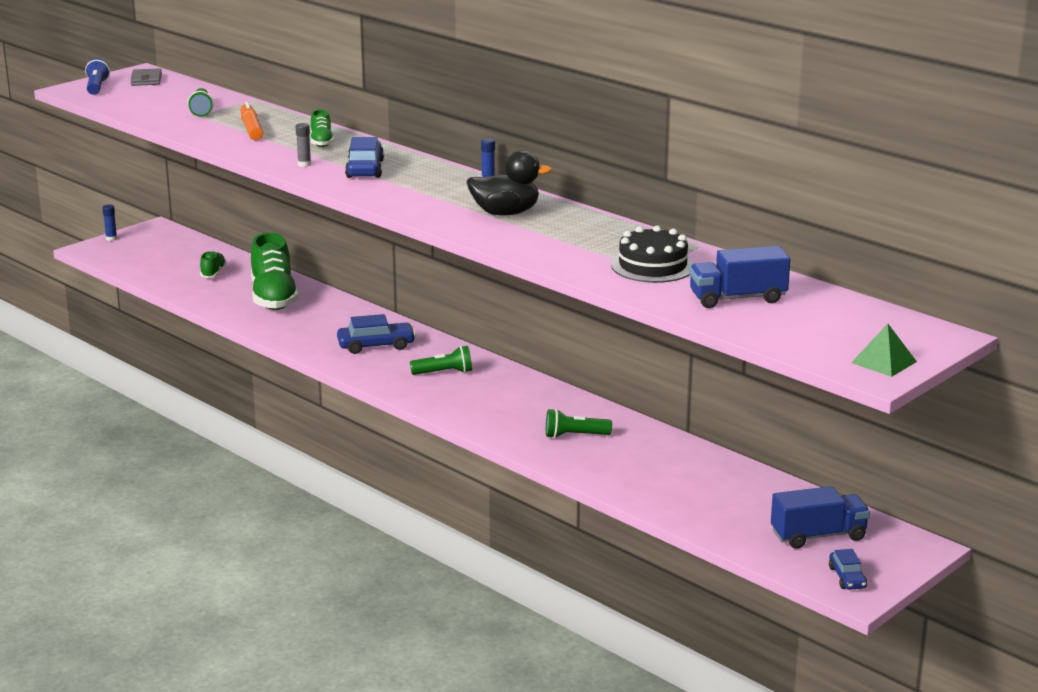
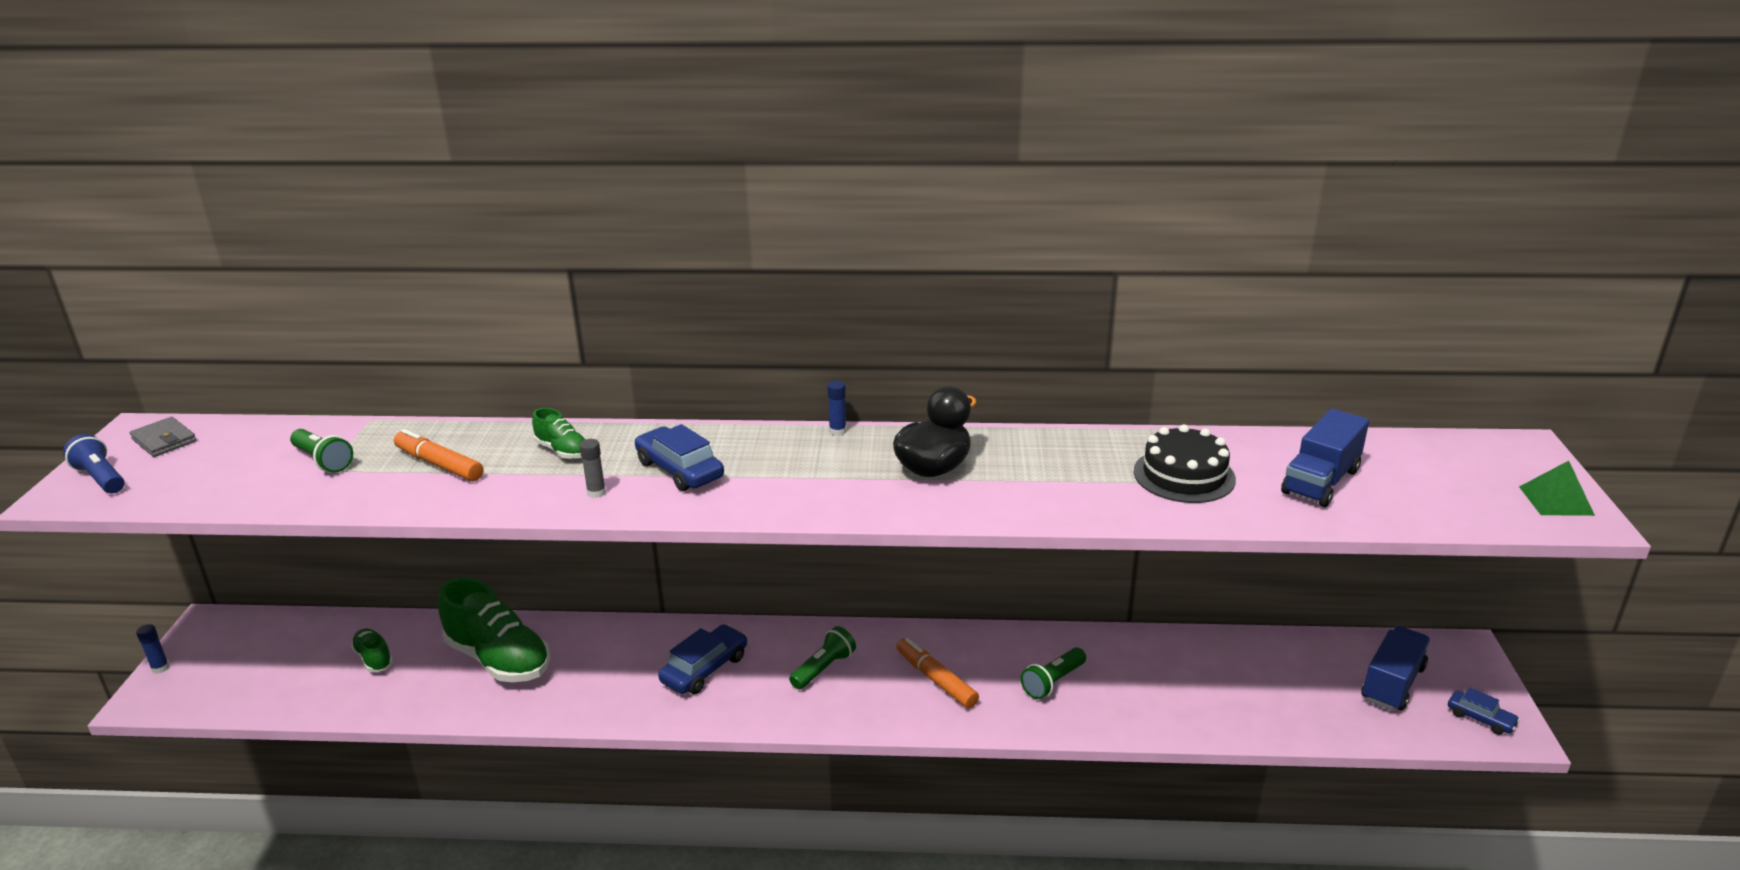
camera: 40 degrees left, 5 degrees up
(503, 404) = (936, 680): none -> orange marker

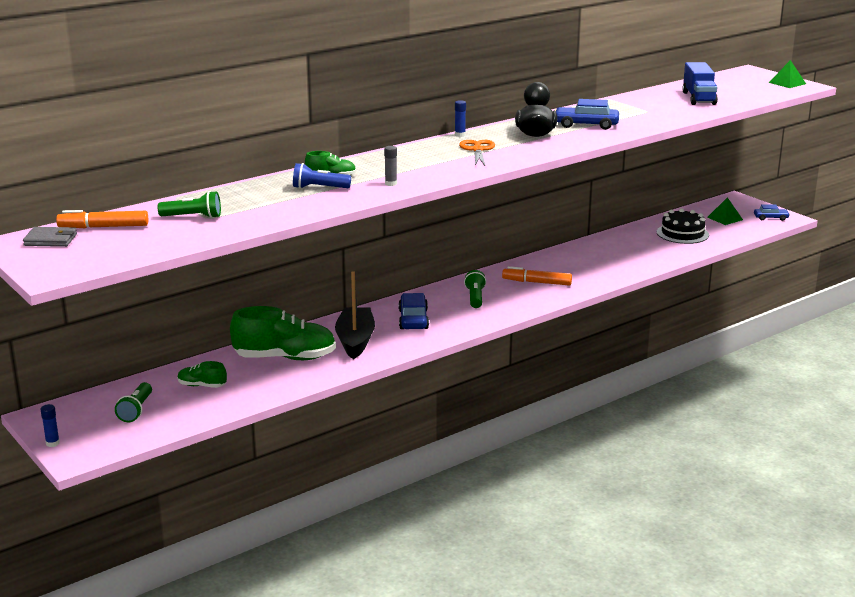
camera: 40 degrees left, 5 degrees down
(101, 478) = (56, 262): blue flashlight -> blue flashlight (319, 188)
(439, 464) = (272, 199): orange marker -> orange marker (103, 227)
(599, 671) = (355, 340): none -> black boat
(680, 470) = (414, 166): blue car -> blue car (586, 125)
(807, 470) = (477, 150): none -> orange scissors
(1053, 682) = (590, 265): green flashlight -> green flashlight (136, 410)
(1184, 475) = (644, 110): black cake -> black cake (682, 233)
(1392, 683) = (725, 218): blue truck -> green pyramid

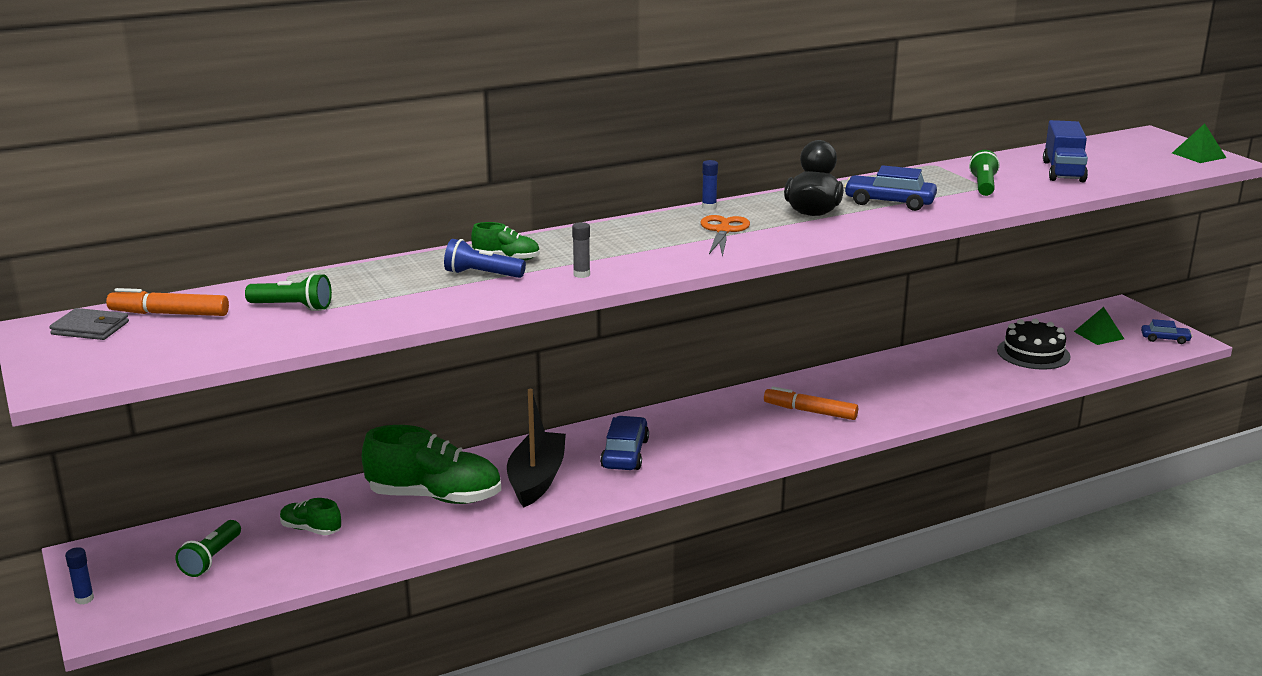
camera: 10 degrees right, 0 degrees up
(475, 298) = (719, 428): green flashlight -> green flashlight (983, 186)

